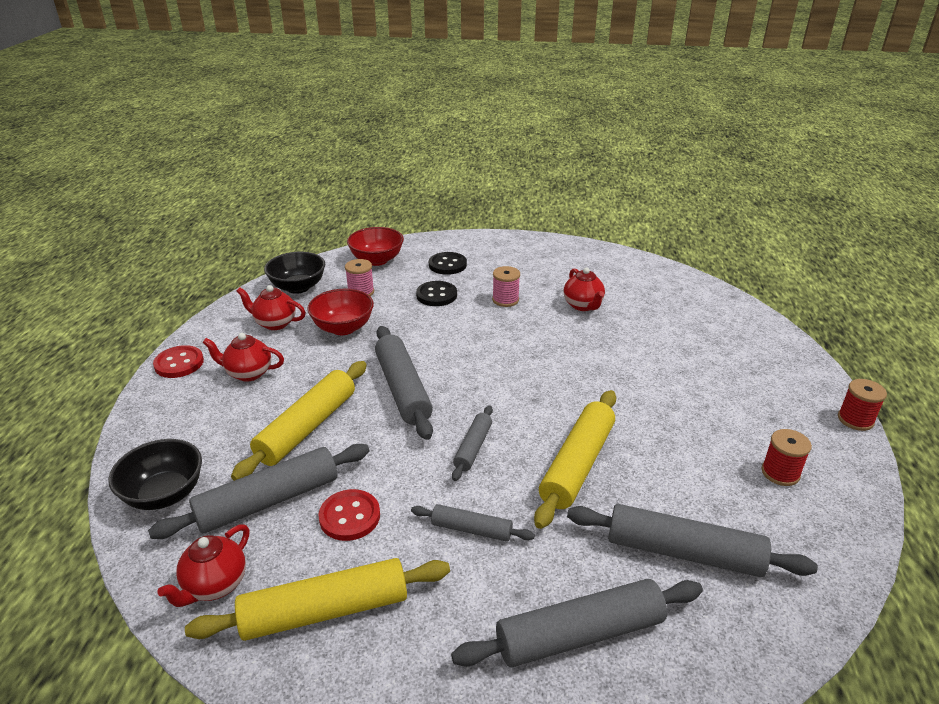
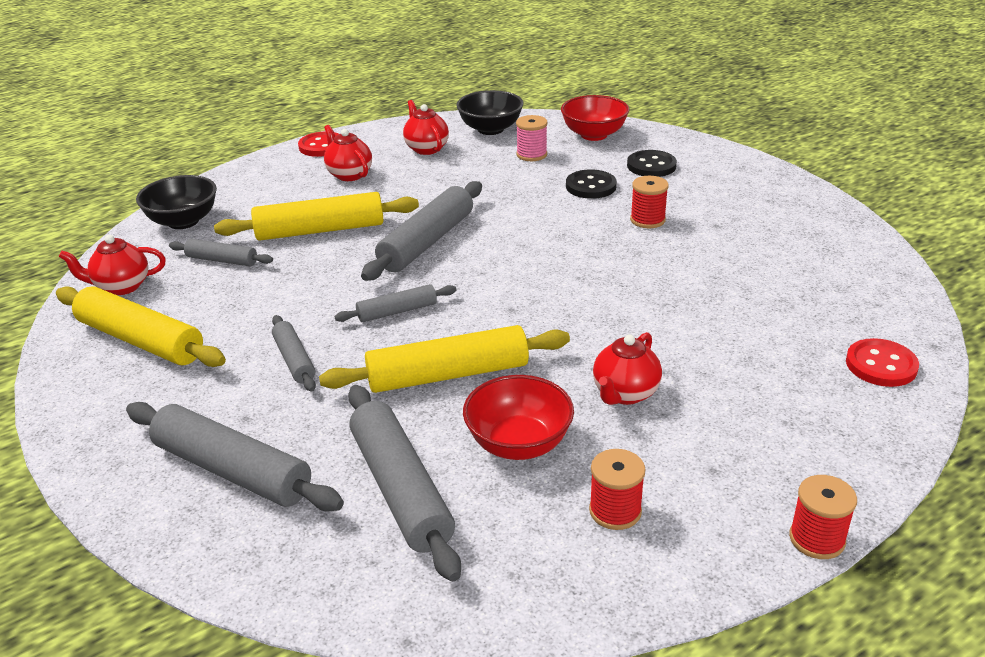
camera: 50 degrees right, 0 degrees up
(268, 501) = (222, 260): grey rolling pin -> grey rolling pin, size x0.55
(343, 328) = (467, 175): red bowl -> red bowl (518, 443)
(349, 516) = (244, 300): red button -> red button (881, 365)
(505, 300) = (647, 220): pink spool -> red spool
(583, 305) = (718, 263): red teapot -> red teapot (625, 393)

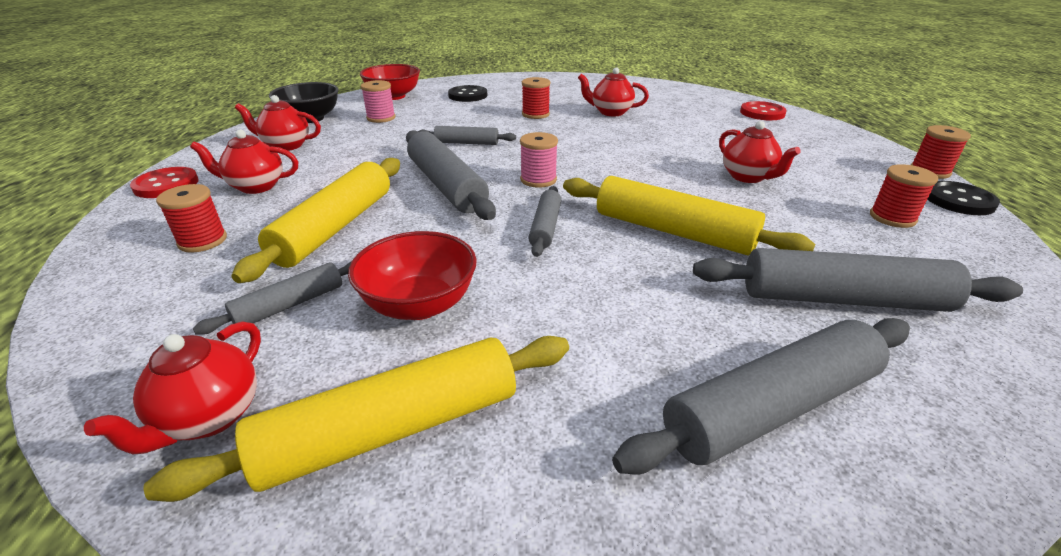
camera: 60 degrees left, 0 degrees up
(183, 221) = (134, 313): black bowl -> none
(265, 198) = (202, 241): none -> red spool
(294, 360) = (573, 305): grey rolling pin -> grey rolling pin (466, 143)
(448, 375) = (673, 231): yellow rolling pin -> yellow rolling pin turned 75 degrees counterclockwise
(483, 278) = (538, 180): none -> pink spool
(518, 443) = (793, 229): red bowl -> red bowl (419, 304)
(591, 186) = (463, 115): black button -> black button (959, 200)
(718, 259) = (610, 112): none -> red teapot

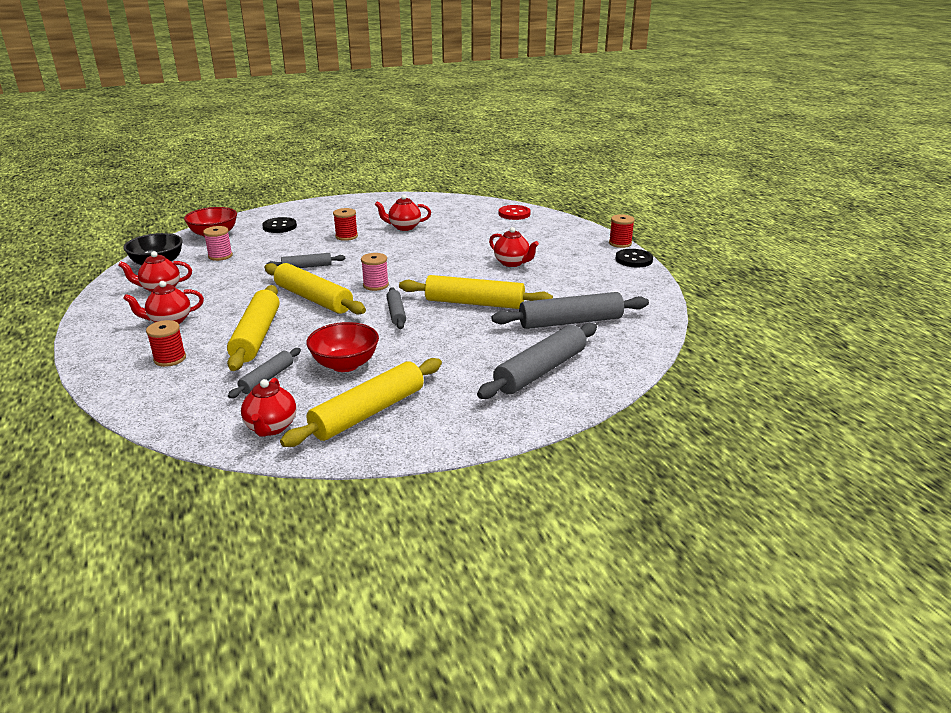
camera: 20 degrees left, 5 degrees down
(166, 185) = (94, 331): red button -> none
(446, 185) = (313, 299): grey rolling pin -> yellow rolling pin
(892, 218) = (597, 275): red spool -> none

